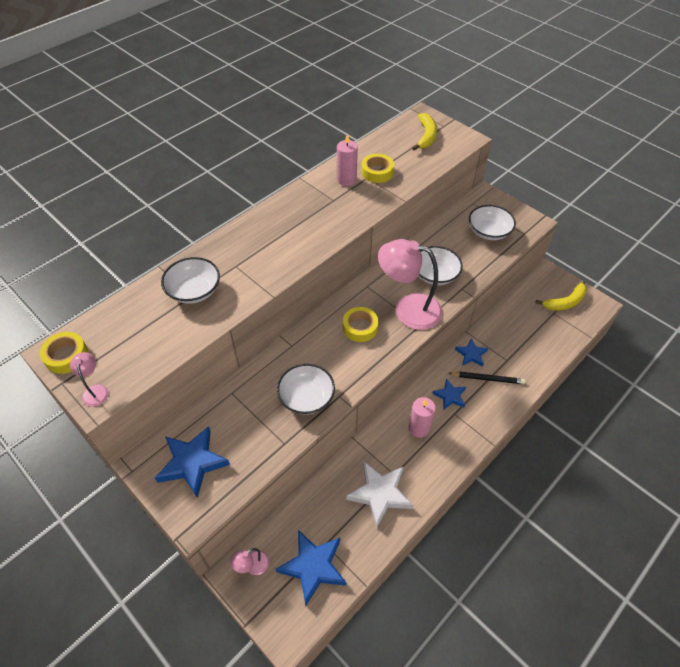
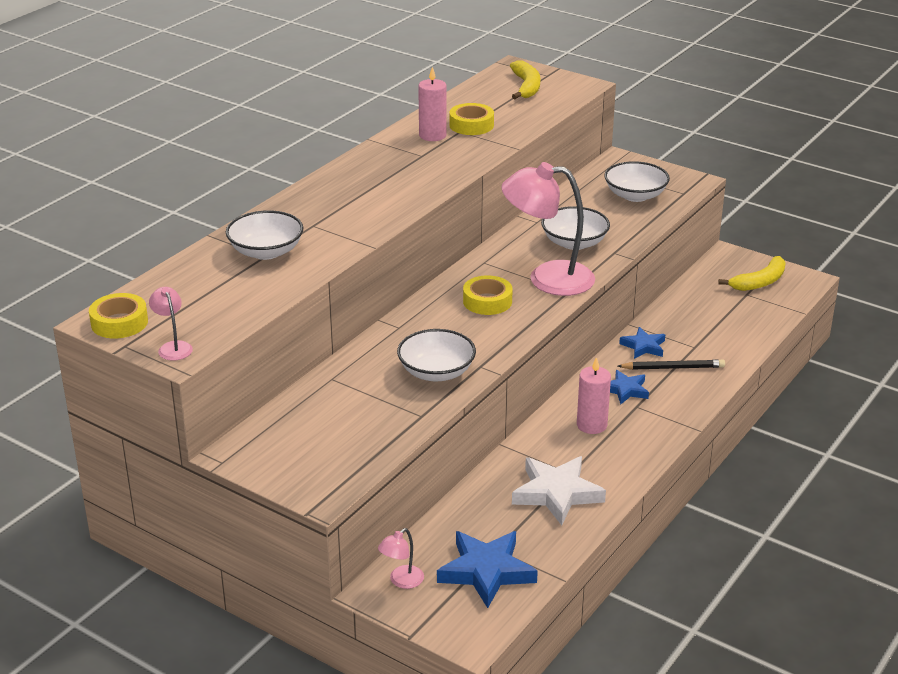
camera: 10 degrees left, 20 degrees down
(192, 463) = (303, 446): blue star -> none

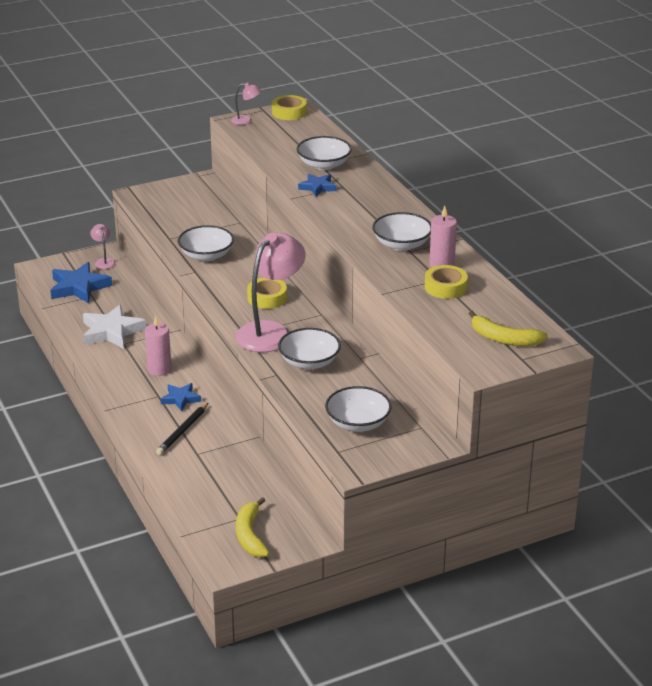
camera: 120 degrees right, 0 degrees up
(413, 162) = (402, 244): none -> white bowl
(643, 346) = (223, 430): blue star -> blue star (317, 187)

